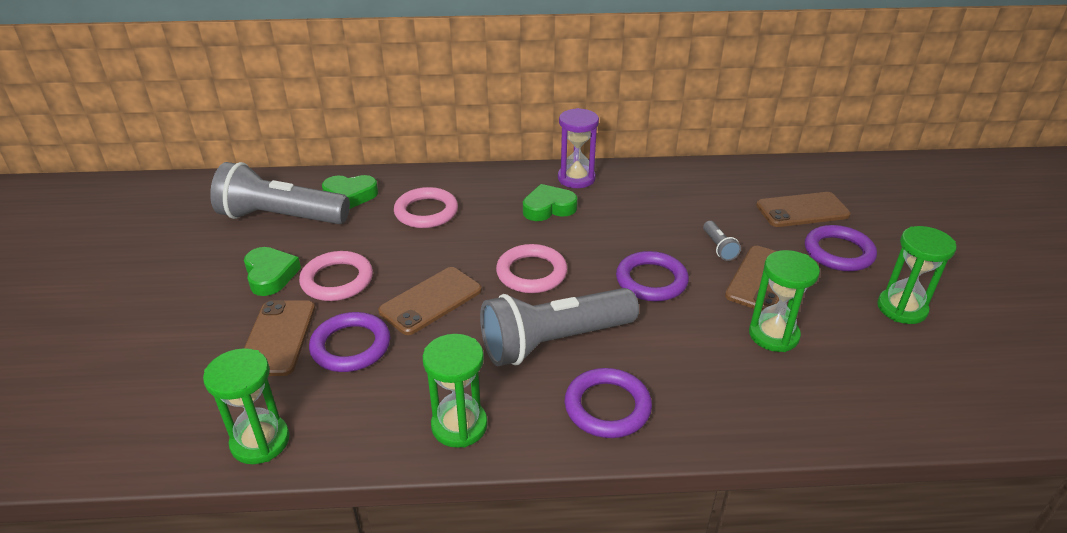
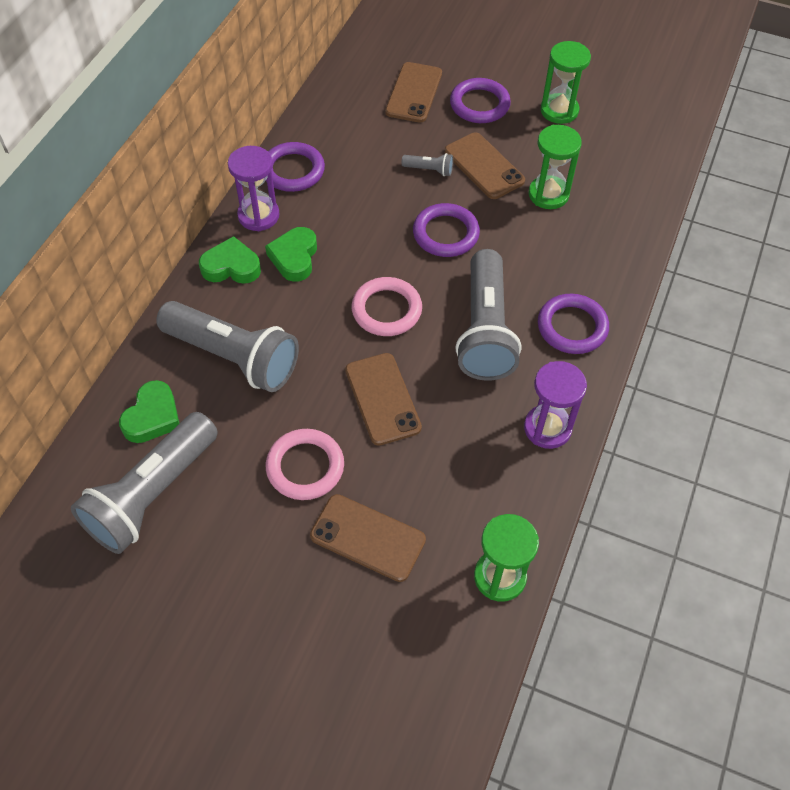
camera: 65 degrees left, 20 degrees up
(270, 275) = (259, 525): green heart -> green heart (231, 267)
(351, 346) = (412, 479): purple ring -> purple ring (293, 170)
(426, 212) = (233, 357): pink ring -> grey flashlight
(459, 425) = (547, 428): green hourglass -> purple hourglass

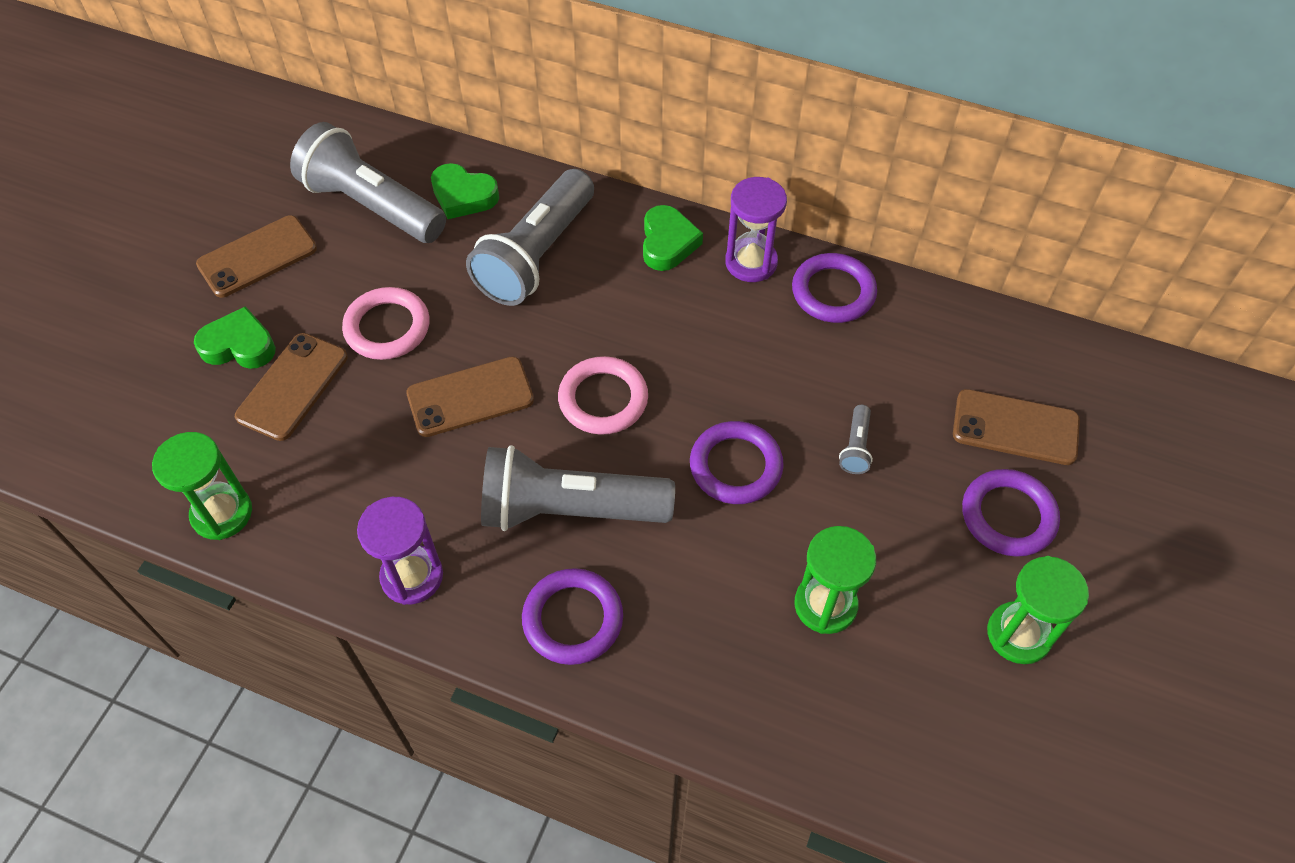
camera: 90 degrees right, 0 degrees up
(294, 257) = (685, 302): green heart -> green heart (239, 345)
(484, 166) = (873, 518): brown phone -> brown phone (257, 257)

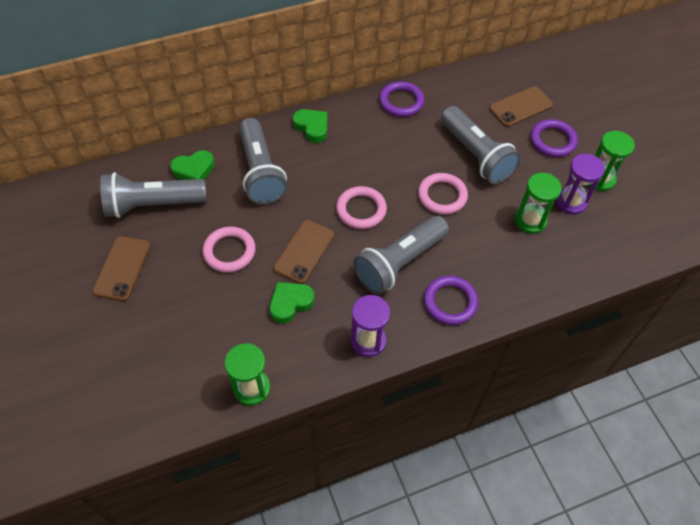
camera: 45 degrees left, 0 degrees up
(239, 345) = (165, 313): green heart -> green heart (290, 303)
(292, 386) = (216, 310): brown phone -> none
(736, 466) = (442, 196): purple ring -> pink ring
(751, 262) = (356, 112): purple hourglass -> purple hourglass (571, 202)
(855, 447) = (476, 155): grey flashlight -> grey flashlight, size x2.48

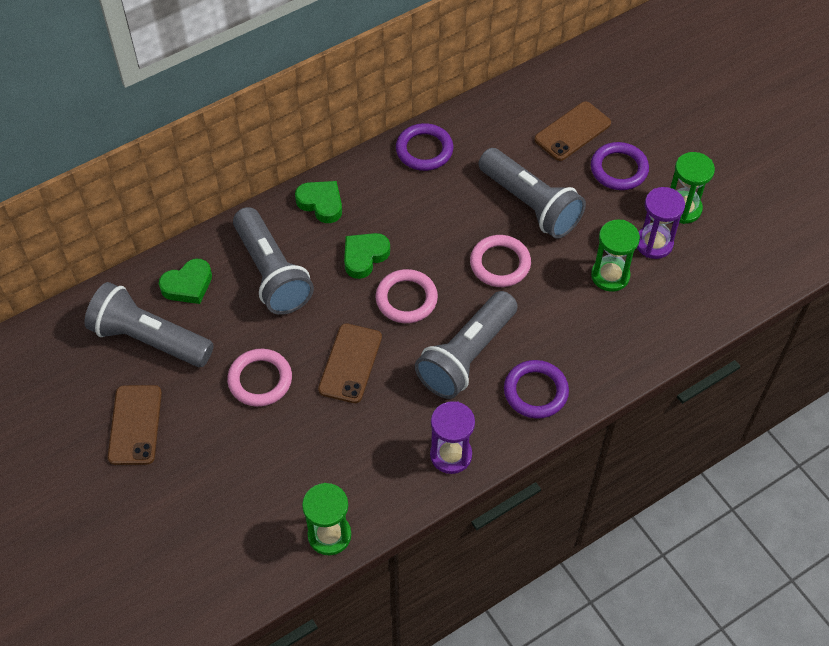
camera: 10 degrees left, 0 degrees up
(153, 204) = (149, 339): grey flashlight -> grey flashlight turned 45 degrees clockwise
(290, 303) = (349, 428): green heart -> green heart (364, 257)

